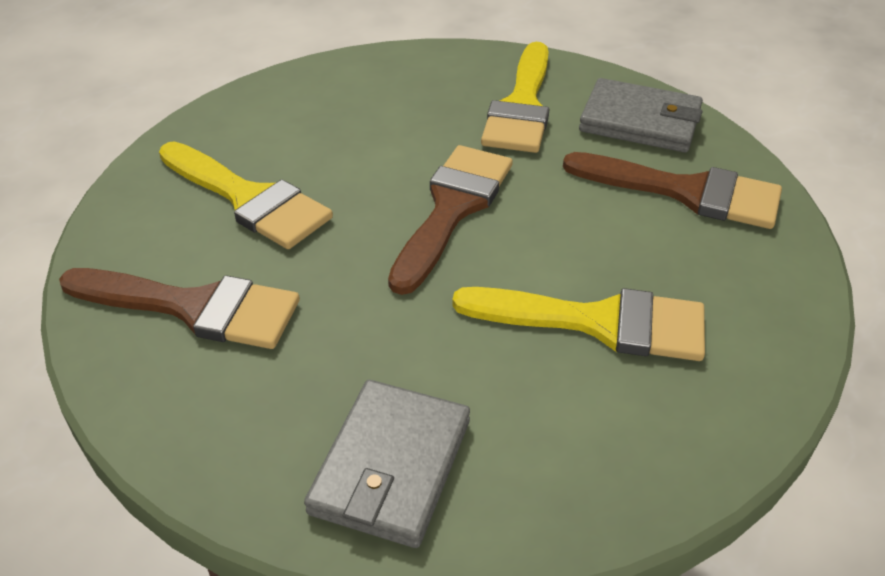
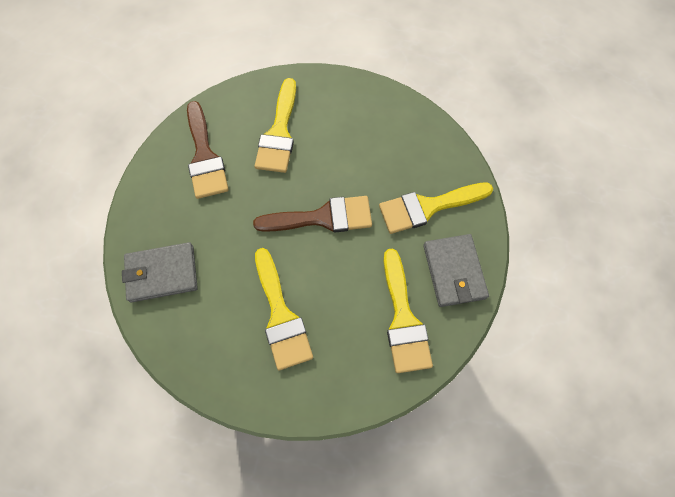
camera: 60 degrees right, 25 degrees up
(686, 192) = (403, 319): brown brush -> yellow brush

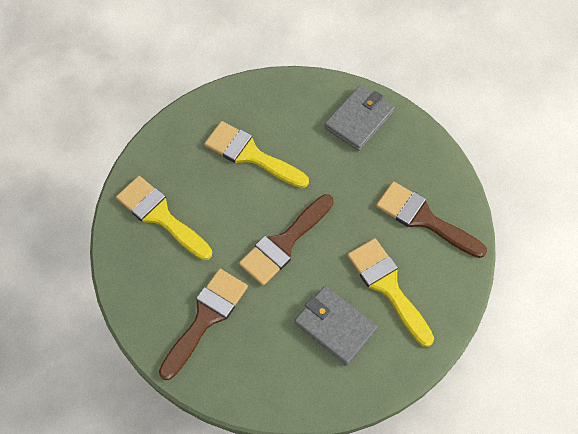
camera: 140 degrees right, 5 degrees down
(428, 207) = (206, 318): yellow brush -> brown brush
(454, 271) = (146, 279): grey wallet -> grey wallet (335, 326)

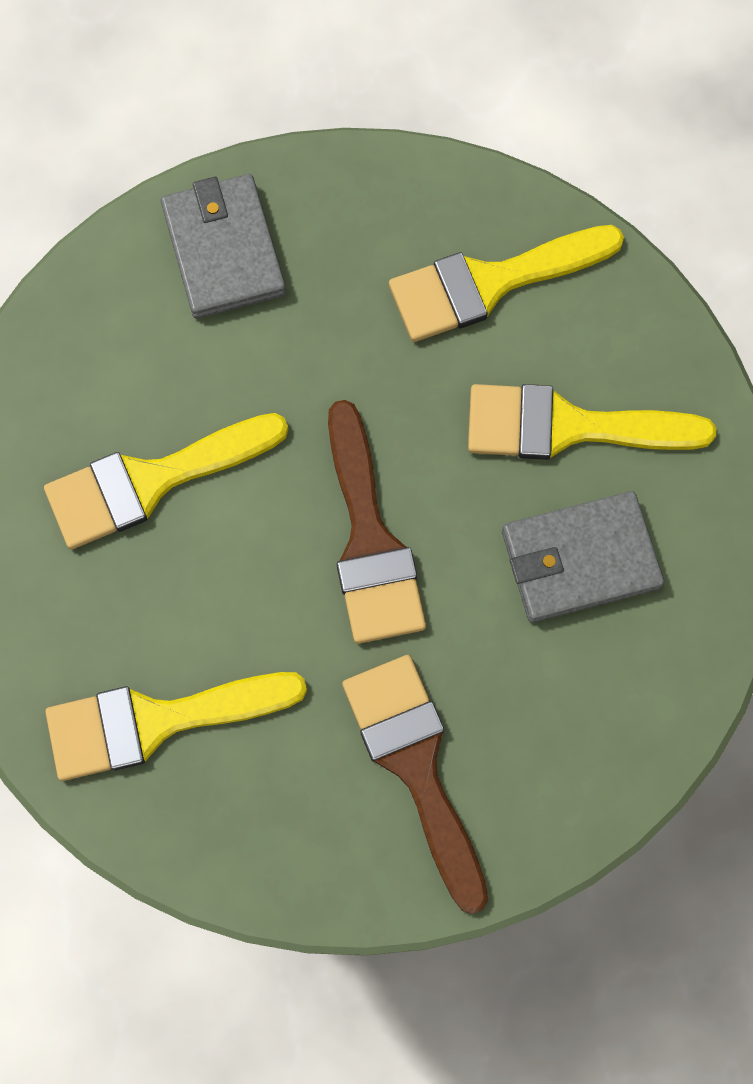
camera: 55 degrees left, 10 degrees up
(424, 219) = (490, 283): brown brush -> yellow brush

